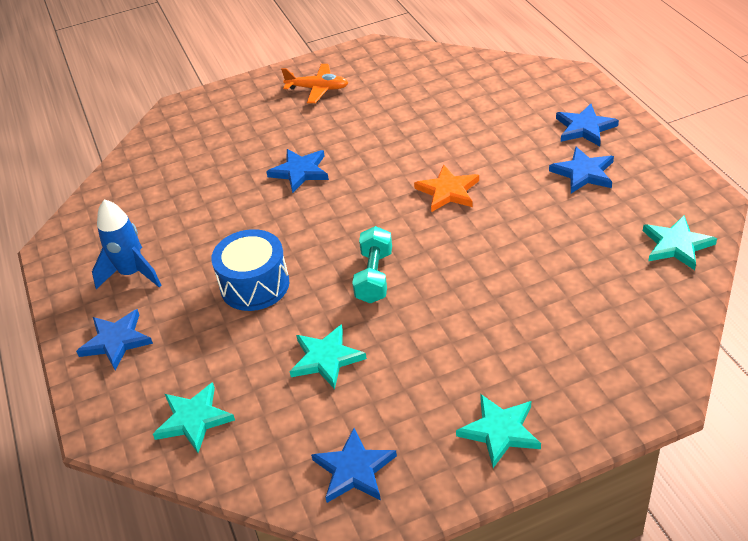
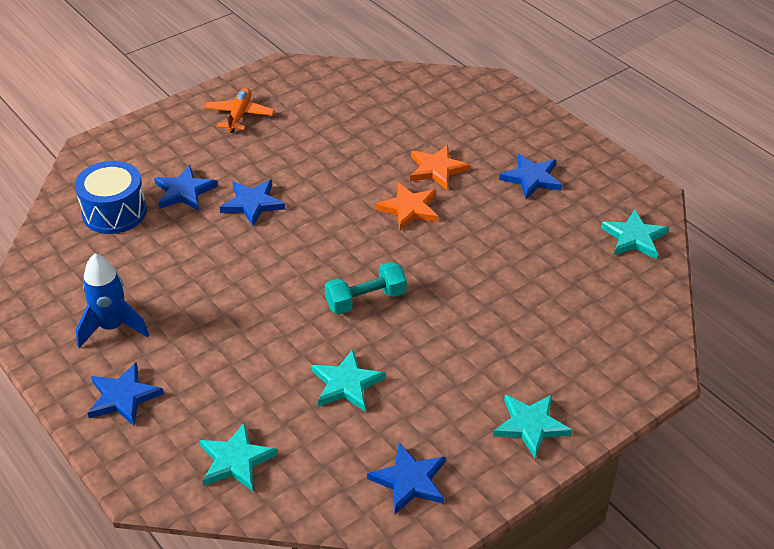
camera: 20 degrees left, 0 degrees up
(255, 285) = (248, 323): blue drum -> blue drum (114, 212)
(317, 89) = (239, 115): orange plane -> orange plane turned 75 degrees counterclockwise
(374, 276) = (365, 300): turquoise dumbbell -> turquoise dumbbell turned 75 degrees clockwise
(489, 155) = (437, 169): none -> orange star
(585, 128) = (519, 134): blue star -> blue star (184, 191)

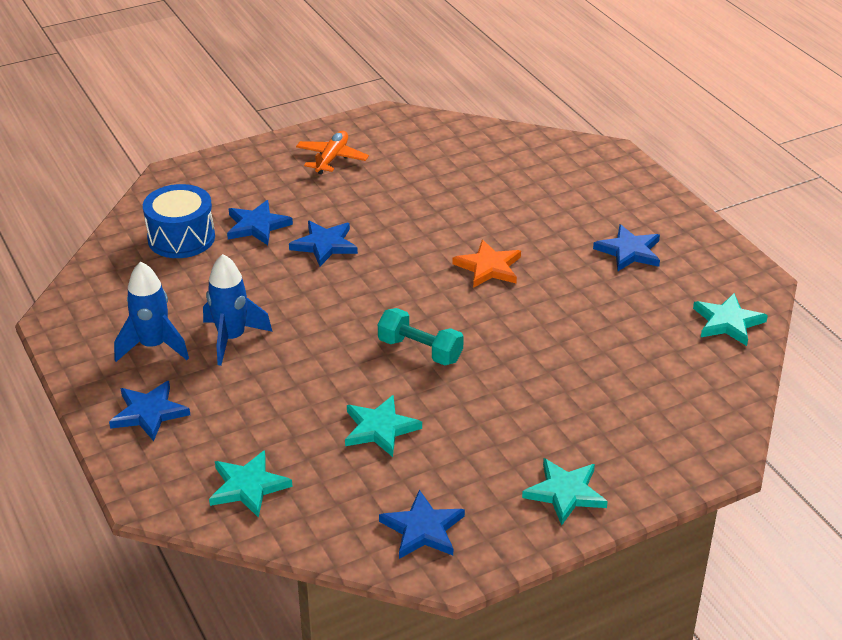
camera: 10 degrees right, 5 degrees down
(186, 310) = (232, 338): none -> blue rocket
(365, 300) = (420, 350): turquoise dumbbell -> turquoise dumbbell turned 45 degrees clockwise
(437, 169) = (528, 232): orange star -> none

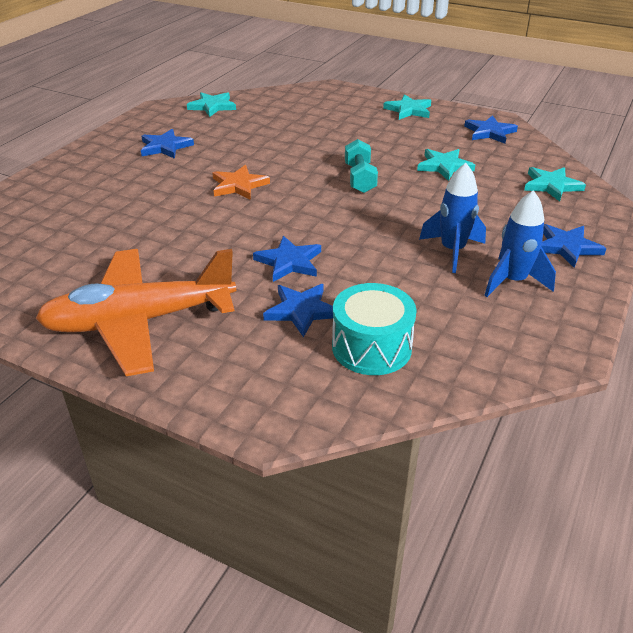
camera: 125 degrees left, 0 degrees up
(181, 238) = (371, 347): blue drum -> turquoise drum
(332, 158) = (139, 321): orange plane -> orange plane, size x2.12

